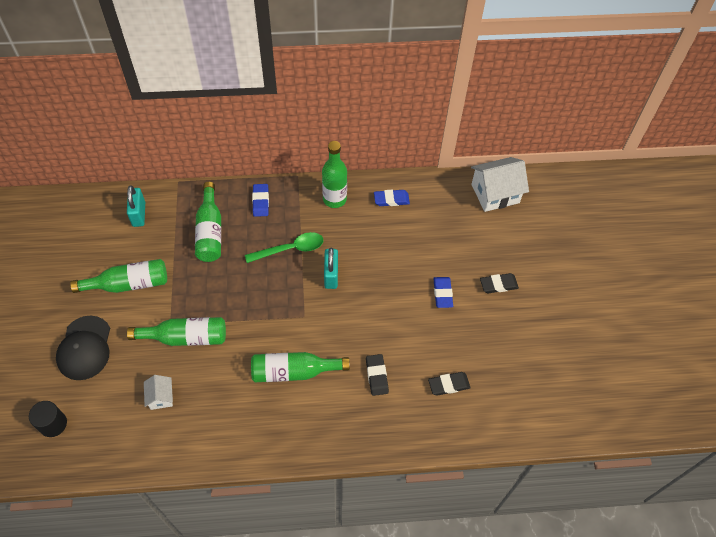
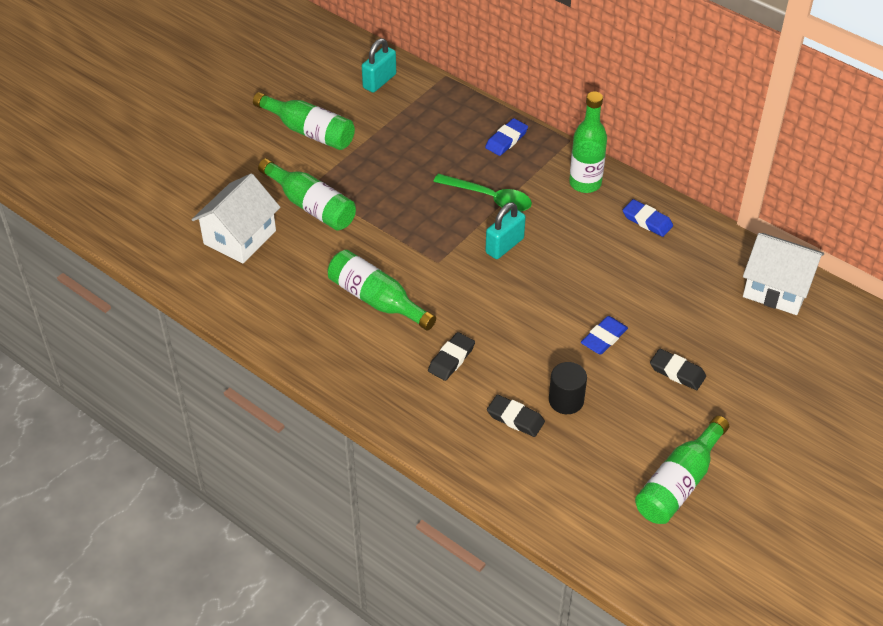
camera: 45 degrees right, 10 degrees down
(53, 424) = (135, 196): black cylinder -> black cylinder (566, 400)
(84, 348) = (219, 157): black cap -> none
(161, 397) = (240, 237): white house -> white house, size x1.93
(210, 231) = (429, 135): green bottle -> green bottle (679, 483)

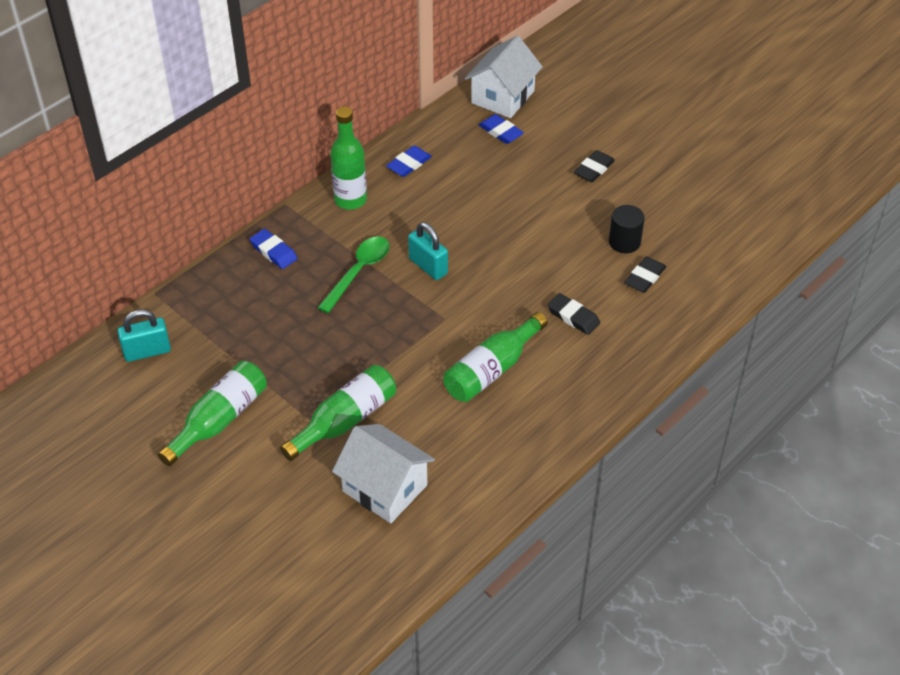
camera: 85 degrees left, 0 degrees up
(379, 81) = (147, 351): turquoise padlock -> turquoise padlock turned 60 degrees counterclockwise
(604, 338) = (552, 210): blue eraser -> blue eraser (500, 132)
(679, 483) = (711, 184): green bottle -> none

